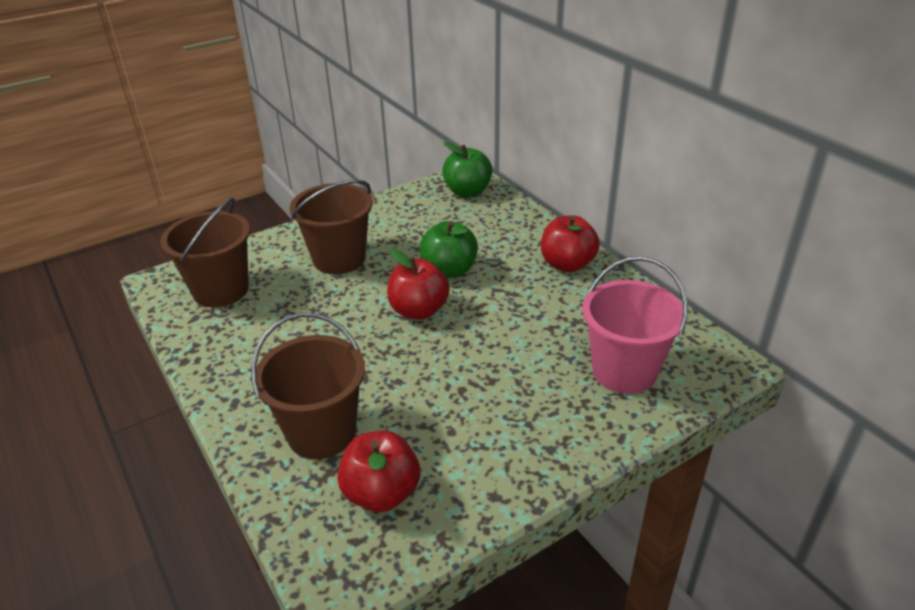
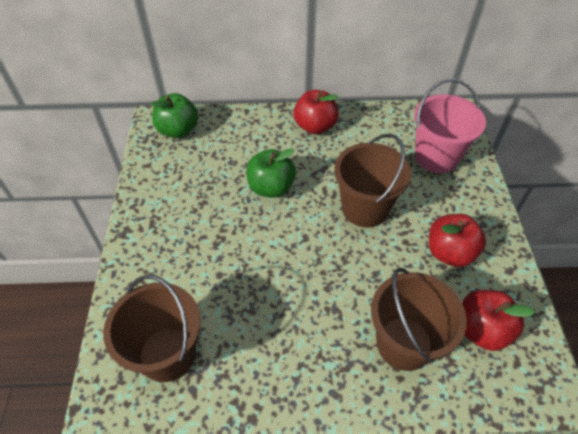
camera: 60 degrees left, 15 degrees up
(339, 259) = (196, 247): brown bucket -> brown bucket (365, 208)
(419, 310) = (305, 226): red apple -> red apple (449, 252)

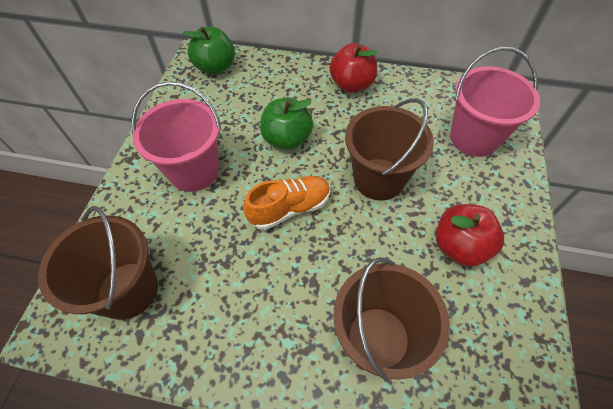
camera: 15 degrees right, 5 degrees up
(192, 233) = (194, 171): none -> pink bucket
(294, 250) = (289, 208): none -> orange shoe
(481, 330) = (472, 344): red apple -> none

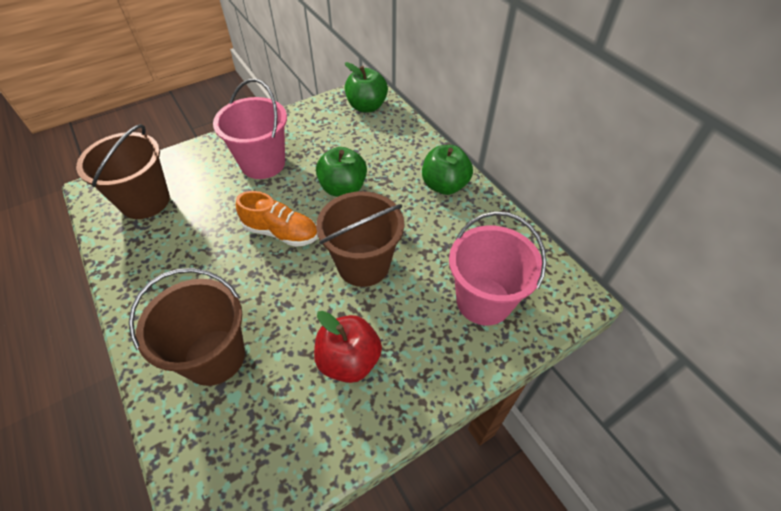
camera: 45 degrees right, 5 degrees down
(352, 84) = (444, 185): red apple -> green apple

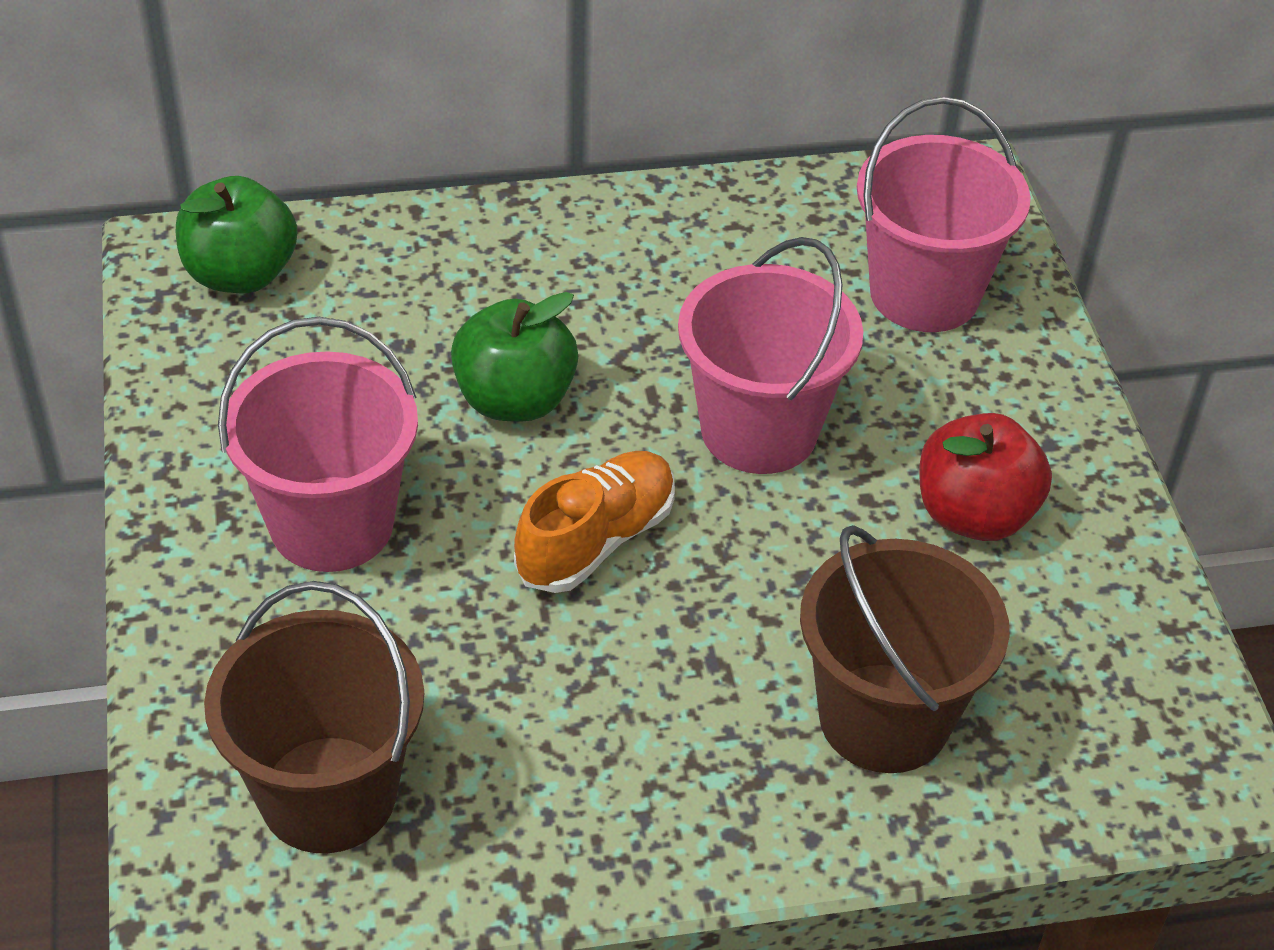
camera: 70 degrees left, 5 degrees down
(363, 265) = (759, 430): brown bucket -> pink bucket
(444, 185) = (605, 239): green apple -> none

